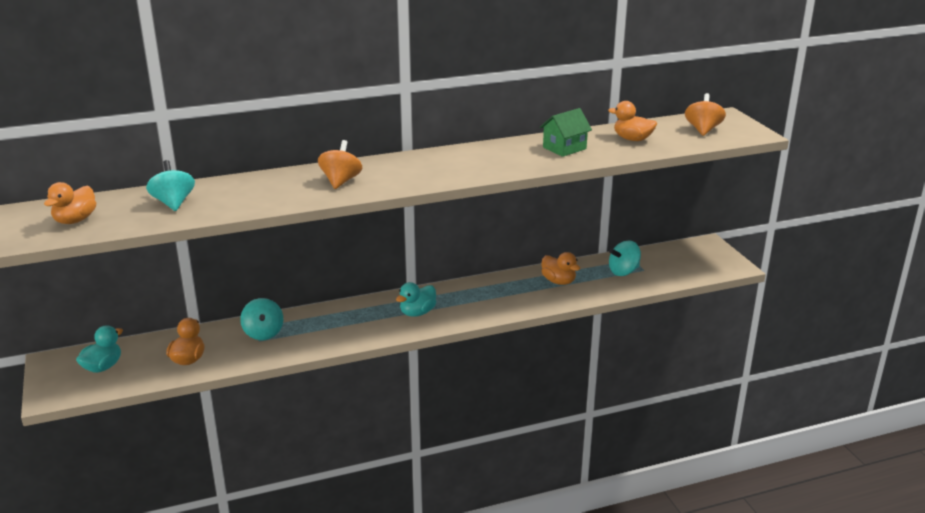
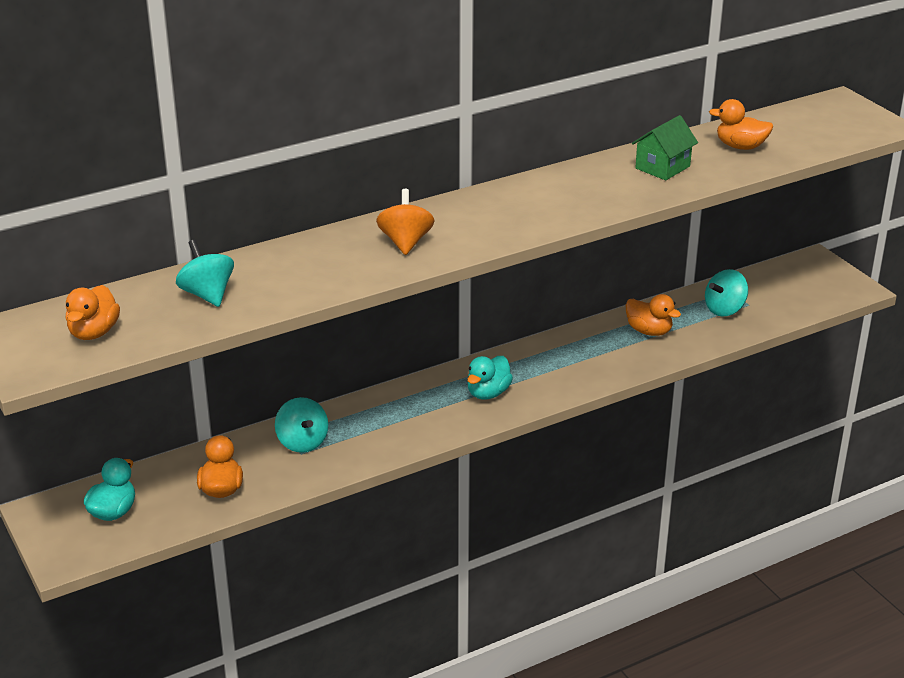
camera: 10 degrees left, 5 degrees up
(703, 130) = (820, 125): orange spinning top -> none

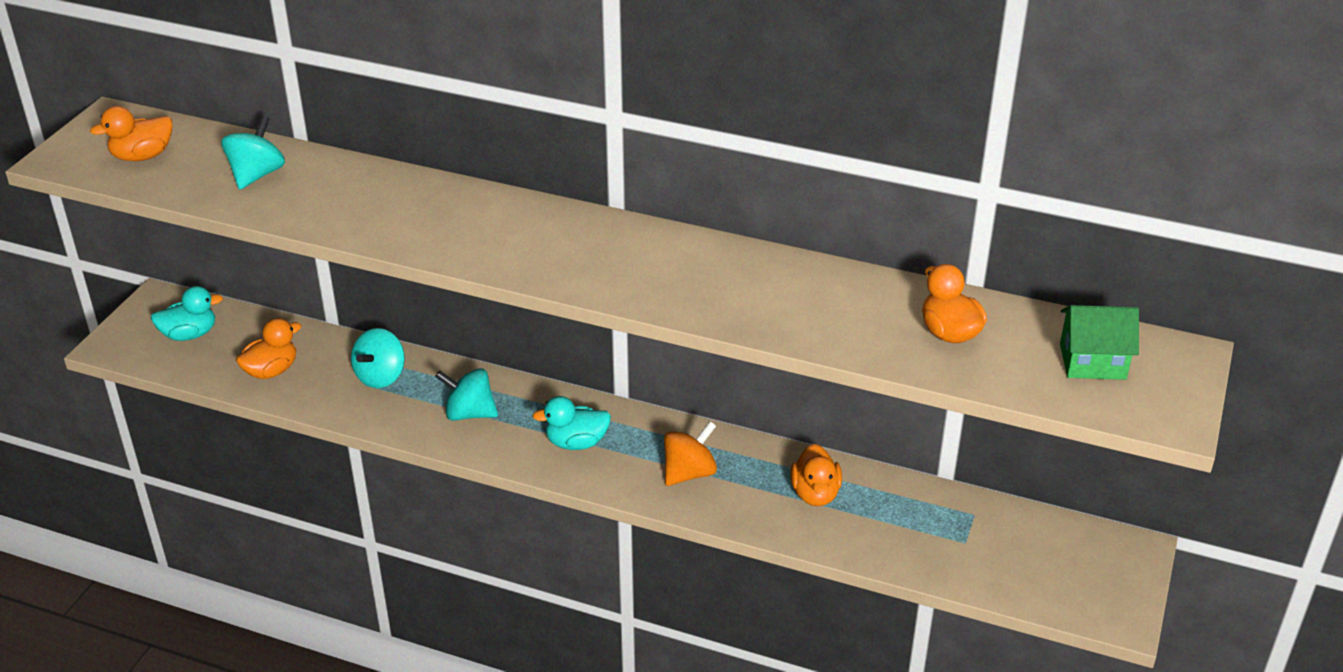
camera: 50 degrees right, 5 degrees up
(405, 242) = (464, 226): orange spinning top -> orange spinning top (689, 473)
(662, 167) = (822, 302): green house -> green house (1092, 361)
(724, 309) = (930, 528): turquoise spinning top -> turquoise spinning top (469, 413)

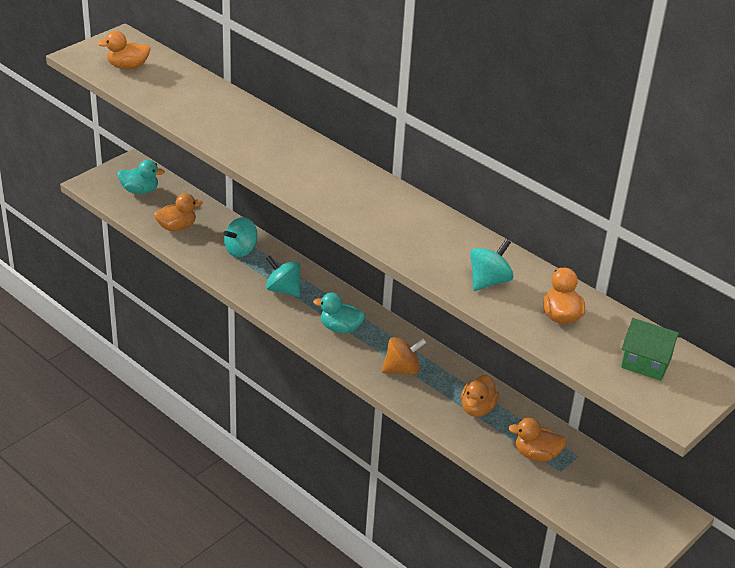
camera: 20 degrees right, 0 degrees up
(257, 175) = (187, 96): turquoise spinning top -> turquoise spinning top (489, 281)
(923, 530) = (536, 454): none -> orange duck

